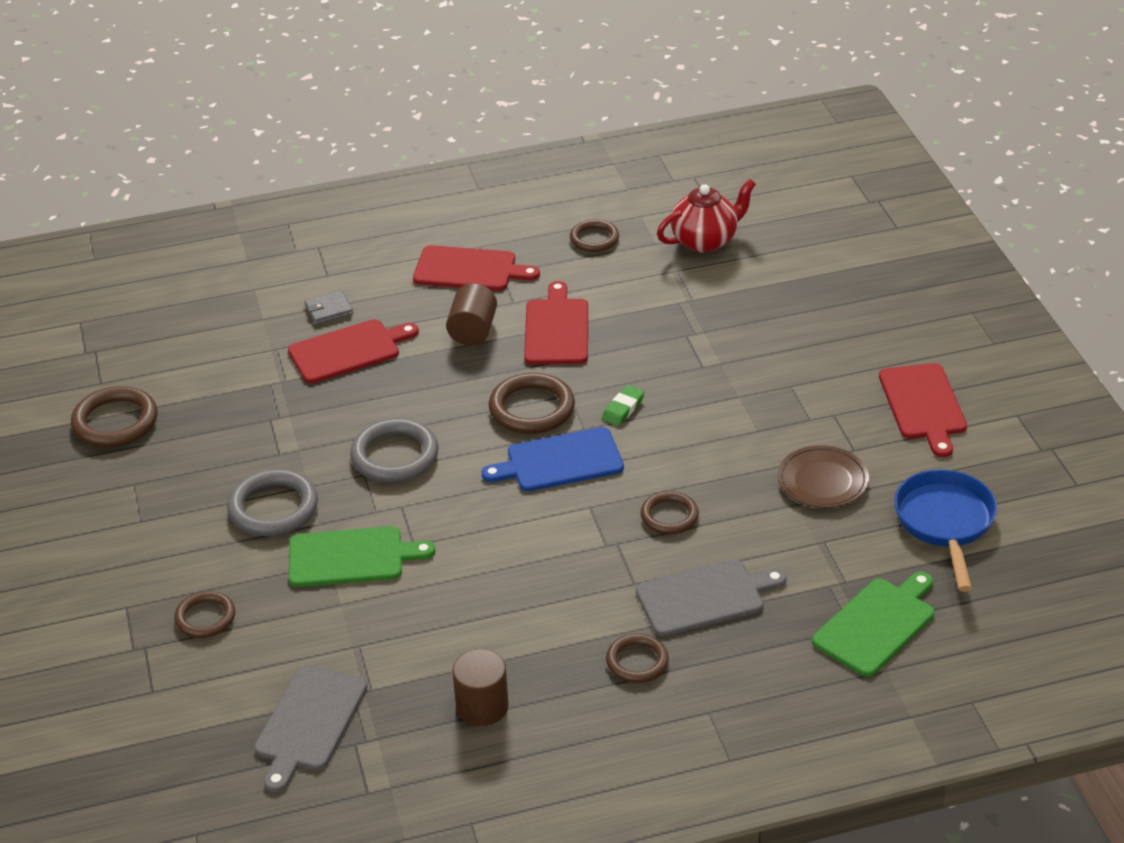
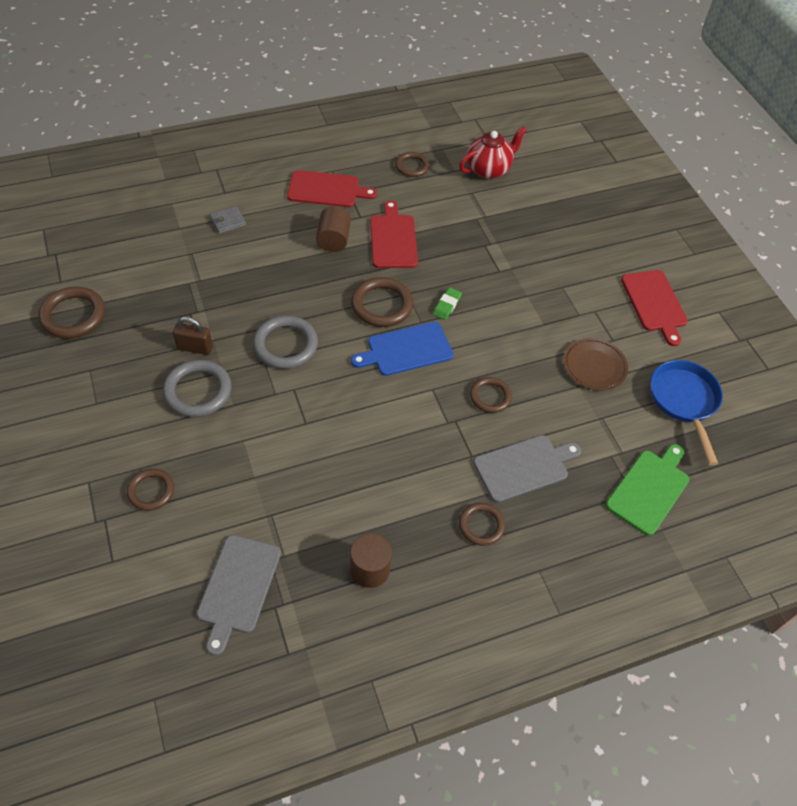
camera: 10 degrees left, 15 degrees up
(273, 459) = (195, 348): none -> brown padlock
(348, 351) = (245, 255): red cutting board -> none
(351, 557) = (260, 434): green cutting board -> none

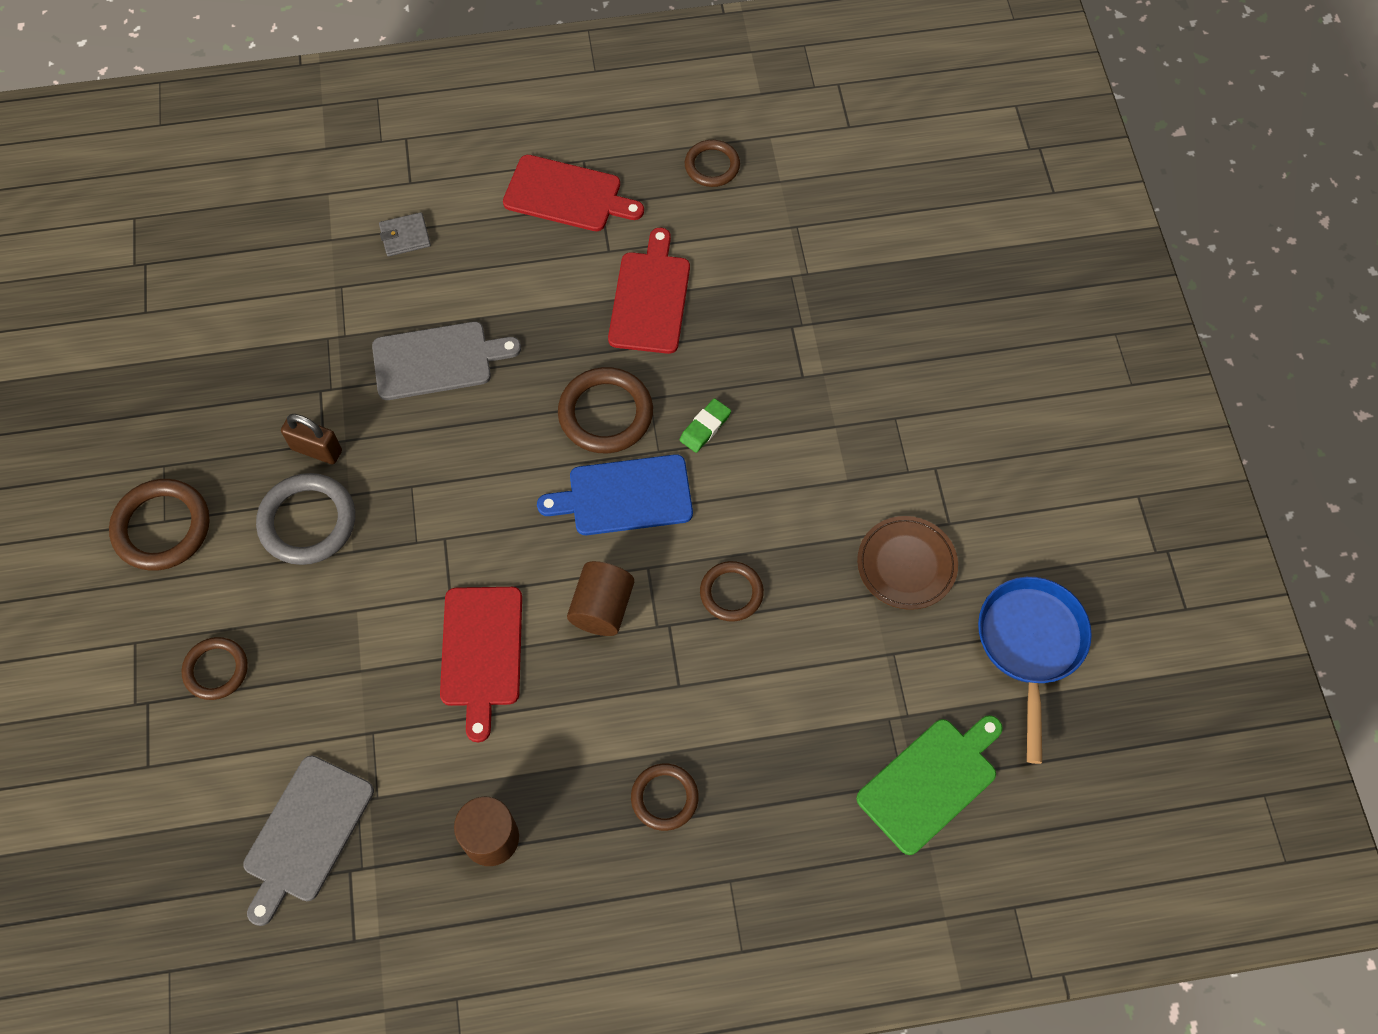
camera: 15 degrees right, 10 degrees up
(73, 315) = (154, 372): brown ring -> brown ring (162, 527)
(285, 345) = (447, 463): grey ring -> none
(333, 240) = (558, 289): brown cylinder -> brown cylinder (602, 608)
(488, 169) = (835, 185): red teapot -> none
(524, 467) = (751, 716): grey cutting board -> grey cutting board (437, 360)
(654, 303) = (1036, 467): red cutting board -> red cutting board (481, 652)

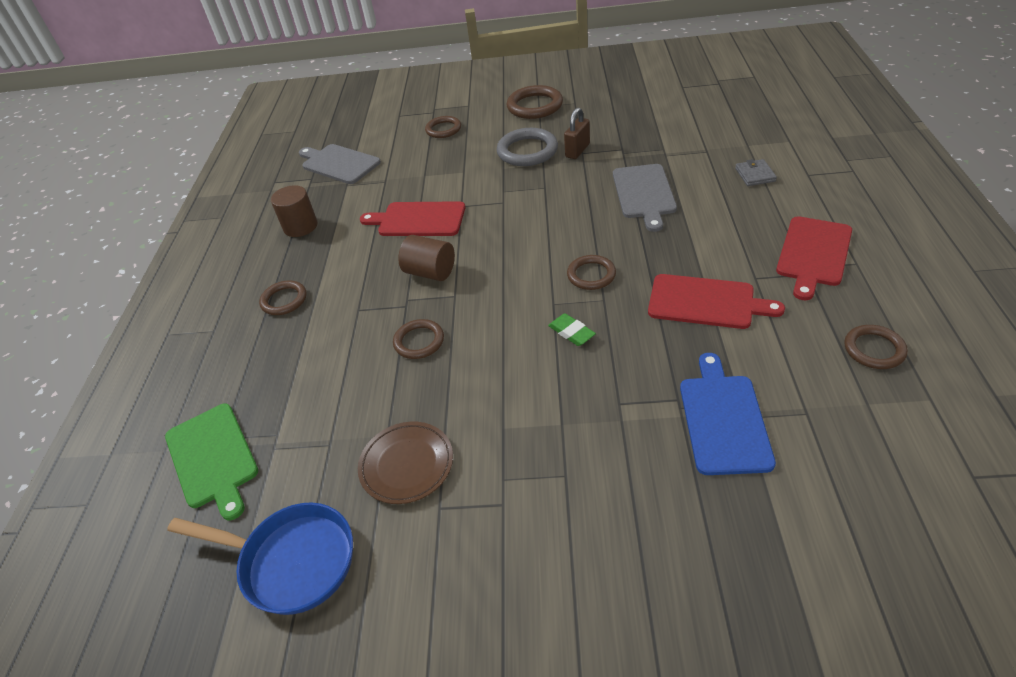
camera: 105 degrees right, 20 degrees down
(605, 413) = (591, 275): brown ring -> brown ring, size x0.63
(624, 496) = (516, 284): blue cutting board -> blue cutting board (723, 419)

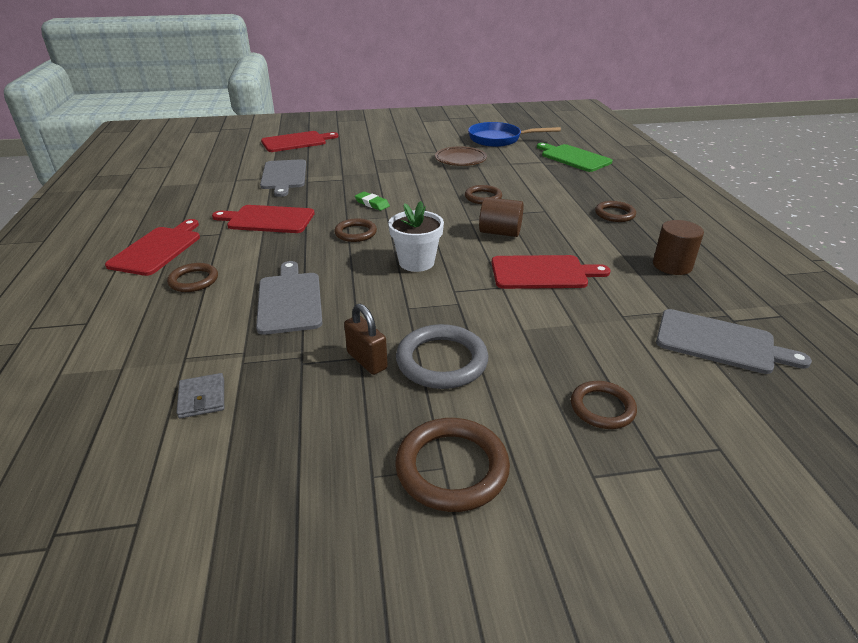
camera: 165 degrees right, 10 degrees down
(529, 232) = (416, 262): none -> white flower pot
(577, 151) = (367, 360): brown padlock -> brown padlock turned 60 degrees counterclockwise
(723, 419) = (284, 176): blue cutting board -> grey cutting board
(749, 592) = (296, 142): none -> red cutting board
(755, 175) = (148, 322): grey wallet -> grey wallet (202, 398)
(874, 349) = (170, 201): brown ring -> brown ring (193, 280)

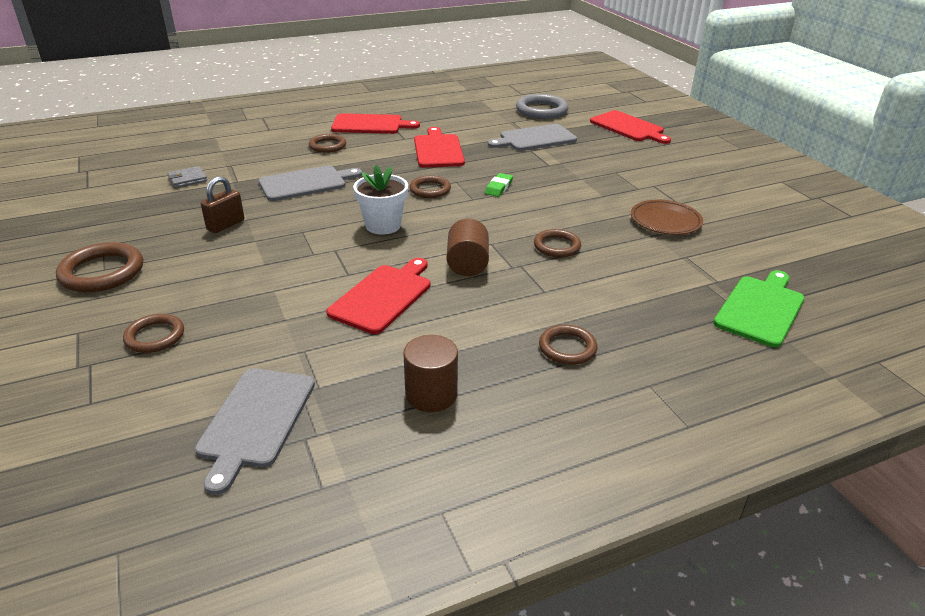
camera: 75 degrees right, 0 degrees up
(442, 361) = (224, 255): grey ring -> grey ring (541, 110)
(499, 139) = (772, 241): blue pan -> none
(542, 273) = (383, 296): red cutting board -> red cutting board turned 135 degrees counterclockwise

